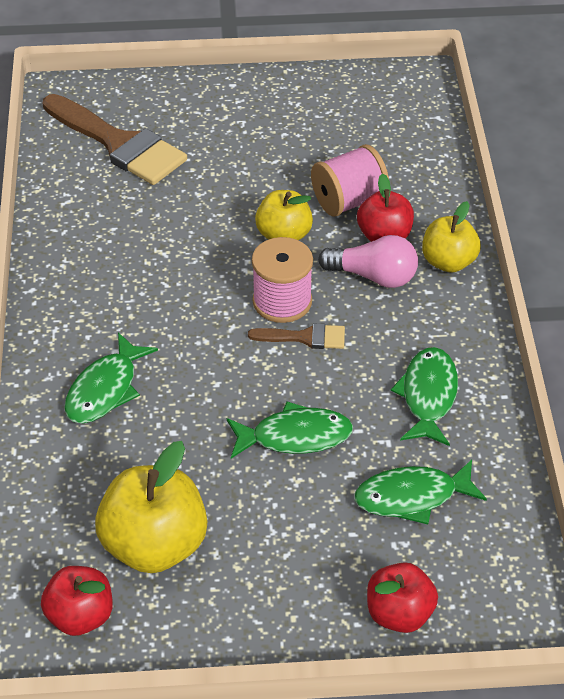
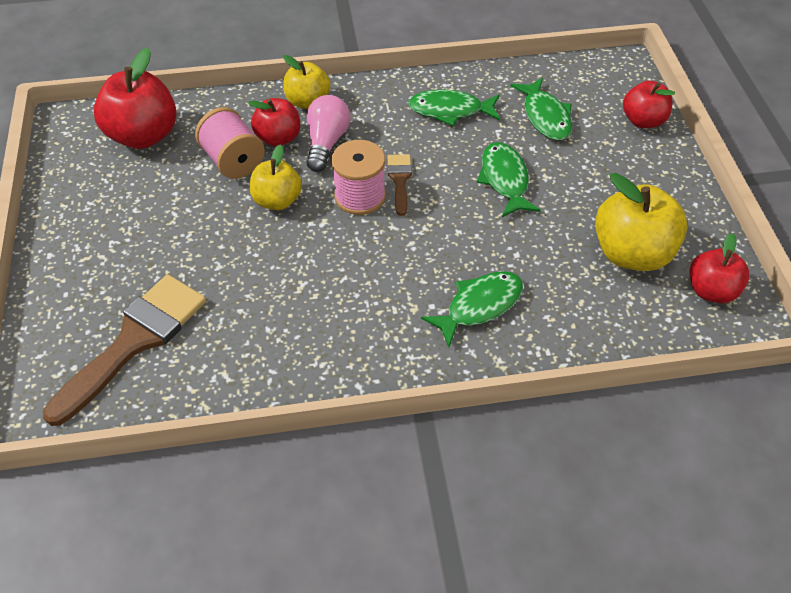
camera: 95 degrees left, 5 degrees up
(105, 389) = (479, 306): green fish -> green fish turned 60 degrees counterclockwise
(394, 133) = (144, 135): none -> red apple

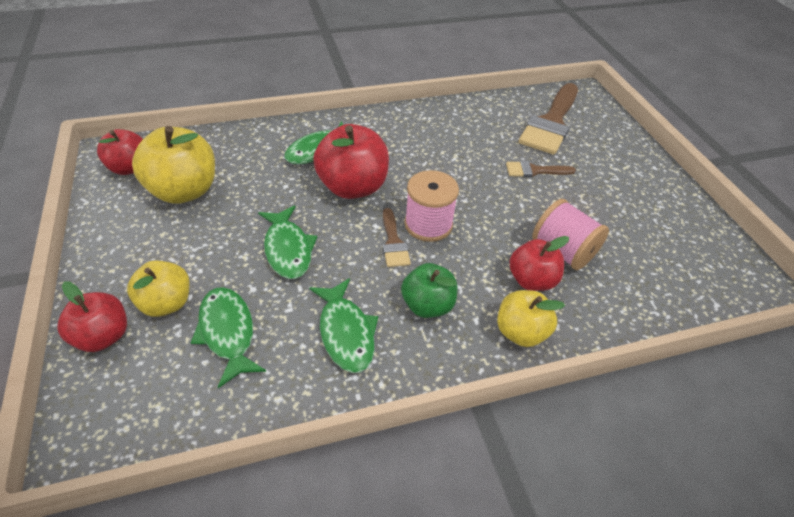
camera: 170 degrees right, 5 degrees down
(144, 135) = (670, 273): red apple -> red apple (353, 187)
(208, 257) = (534, 171): none -> brown brush
(277, 200) = (501, 216): yellow apple -> yellow apple (166, 303)
(326, 142) = (479, 278): pink light bulb -> none
(379, 125) = (427, 305): none -> green apple
(450, 110) = (346, 332): green fish -> green fish turned 75 degrees clockwise

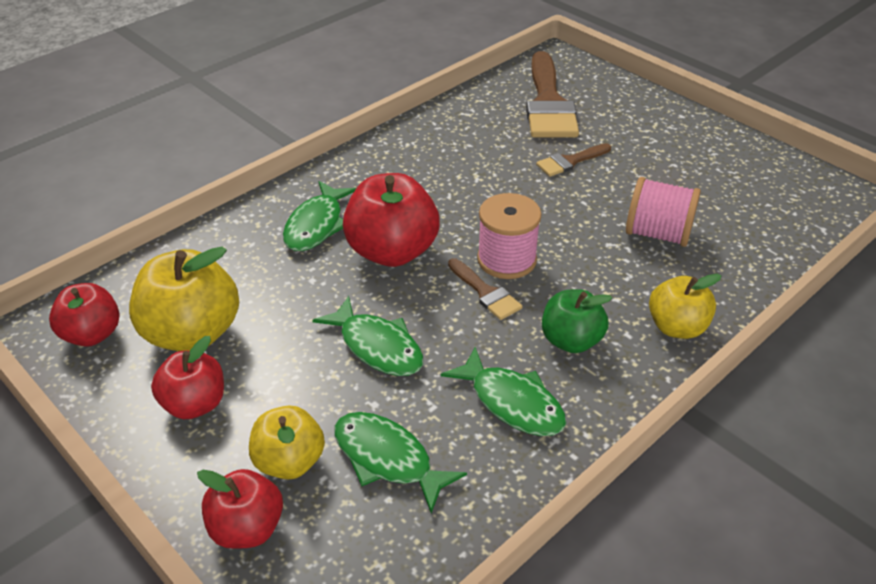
camera: 25 degrees left, 5 degrees down
(531, 280) = (650, 274): red apple -> red apple (194, 404)

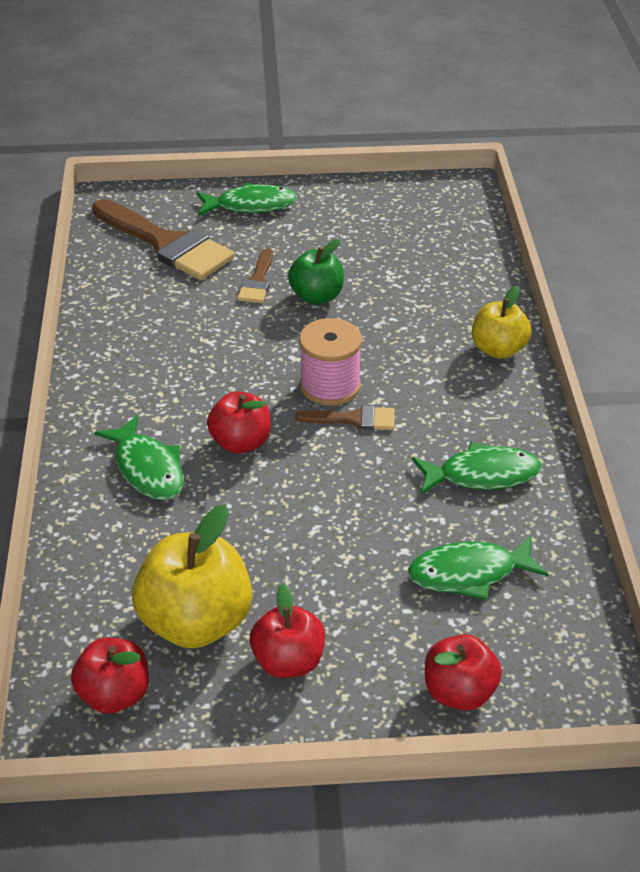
camera: 50 degrees left, 0 degrees up
(289, 462) = (415, 632): yellow apple -> none
(377, 346) = (344, 514): green fish -> green fish (251, 205)
(392, 251) = (241, 442): red apple -> red apple, size x0.62
(571, 340) = (454, 407): green apple -> green apple (316, 296)
(658, 234) = (396, 294): pink spool -> none

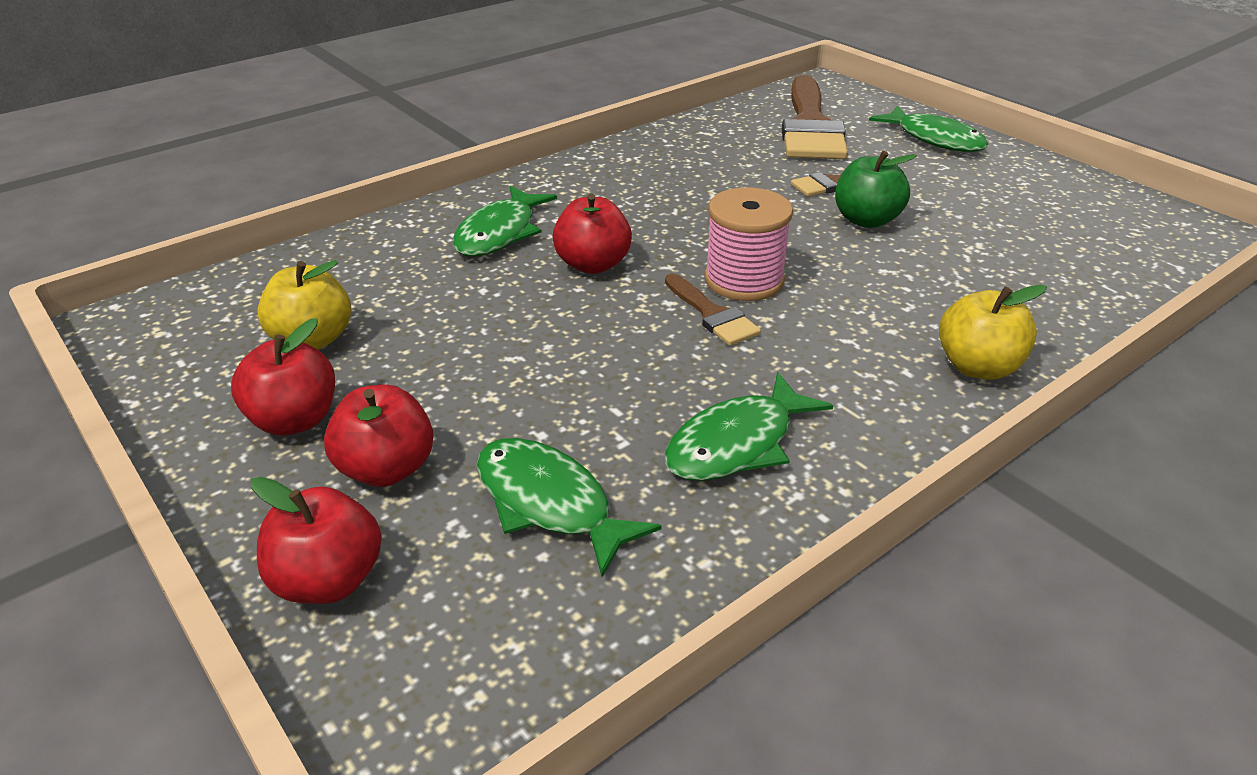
camera: 55 degrees right, 5 degrees down
(114, 694) = (182, 334): red apple -> red apple (386, 469)
(196, 622) = (313, 339): yellow apple -> yellow apple, size x0.62
(482, 475) = (737, 444): green fish -> green fish turned 90 degrees clockwise

